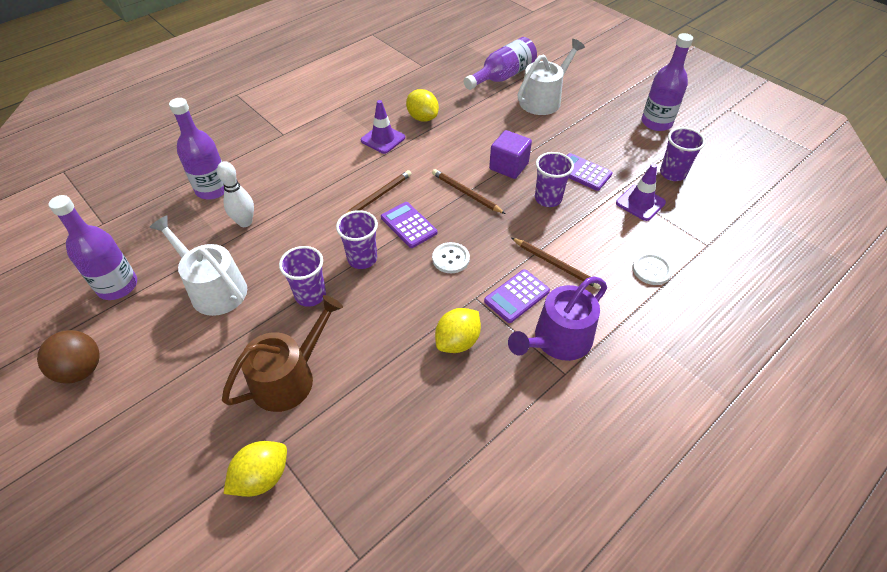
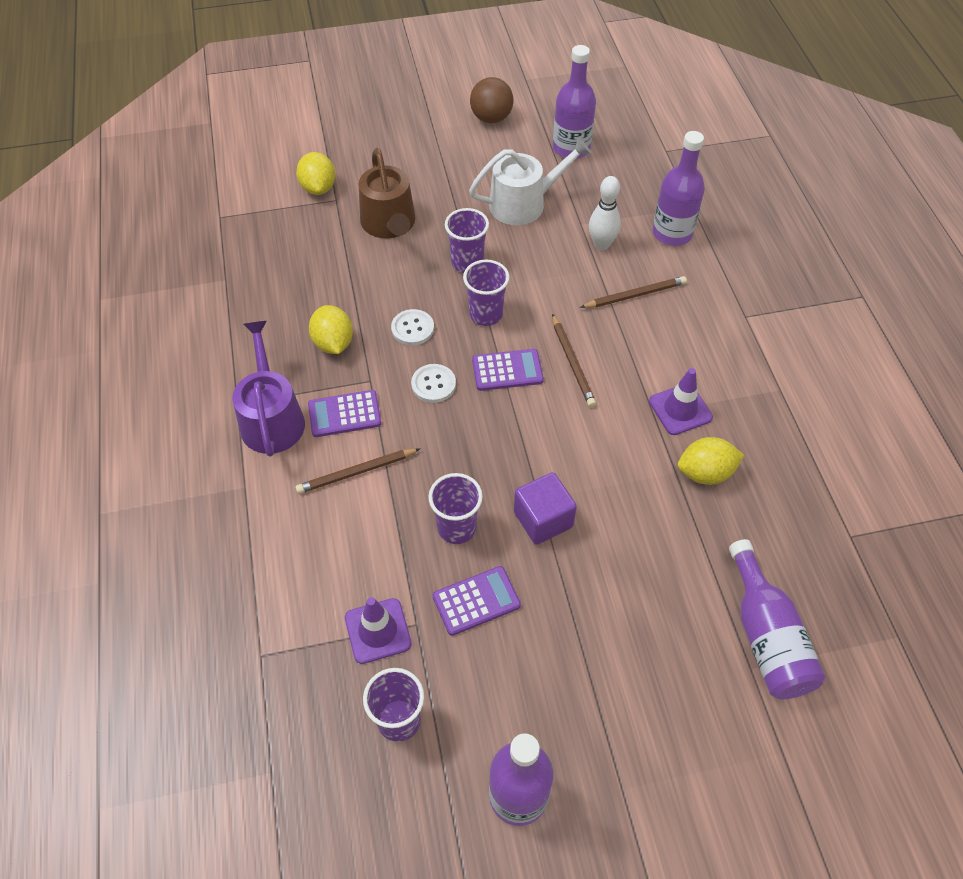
camera: 120 degrees right, 5 degrees up
(466, 193) = (523, 447): brown pencil -> brown pencil (635, 295)
(517, 296) = (344, 414): purple calculator -> purple calculator turned 90 degrees counterclockwise
(543, 99) = (670, 659): white watering can -> none
(651, 270) = (278, 561): white button -> white button (412, 328)

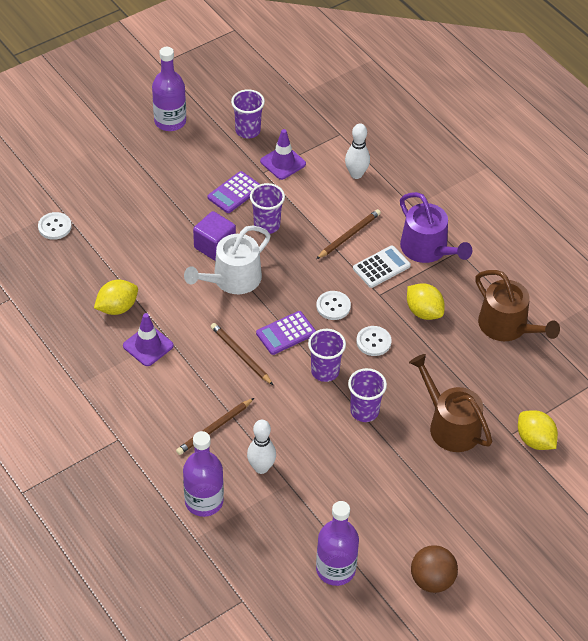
camera: 155 degrees right, 5 degrees down
(255, 297) = (507, 326): none -> brown watering can
(285, 568) = (356, 174): none -> white bowling pin
(344, 414) = (381, 267): purple calculator -> white calculator
(524, 203) = (348, 487): white watering can -> white watering can (232, 279)
(766, 637) = (55, 227): purple bottle -> white button

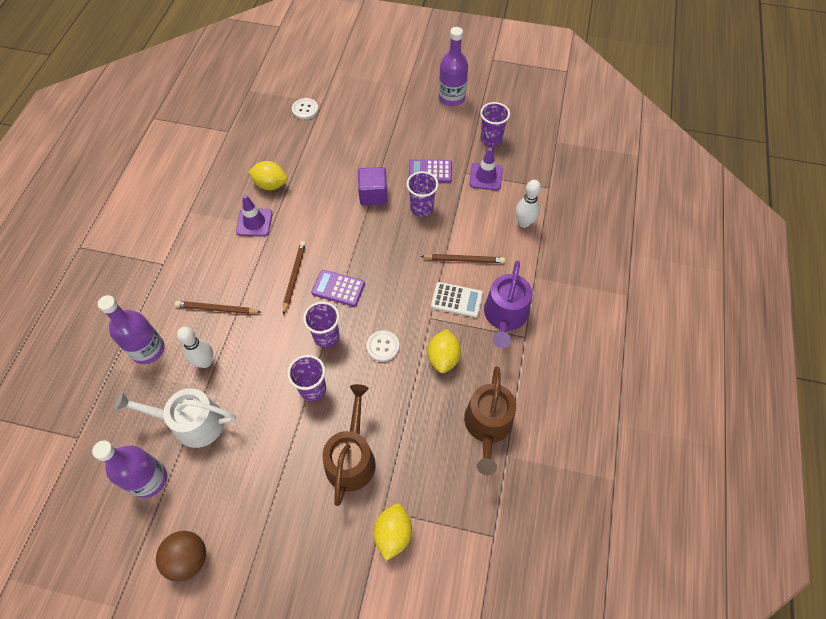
camera: 50 degrees right, 10 degrees up
(232, 279) = (355, 224): white watering can -> white watering can (192, 423)
(333, 306) = (390, 298): white button -> none

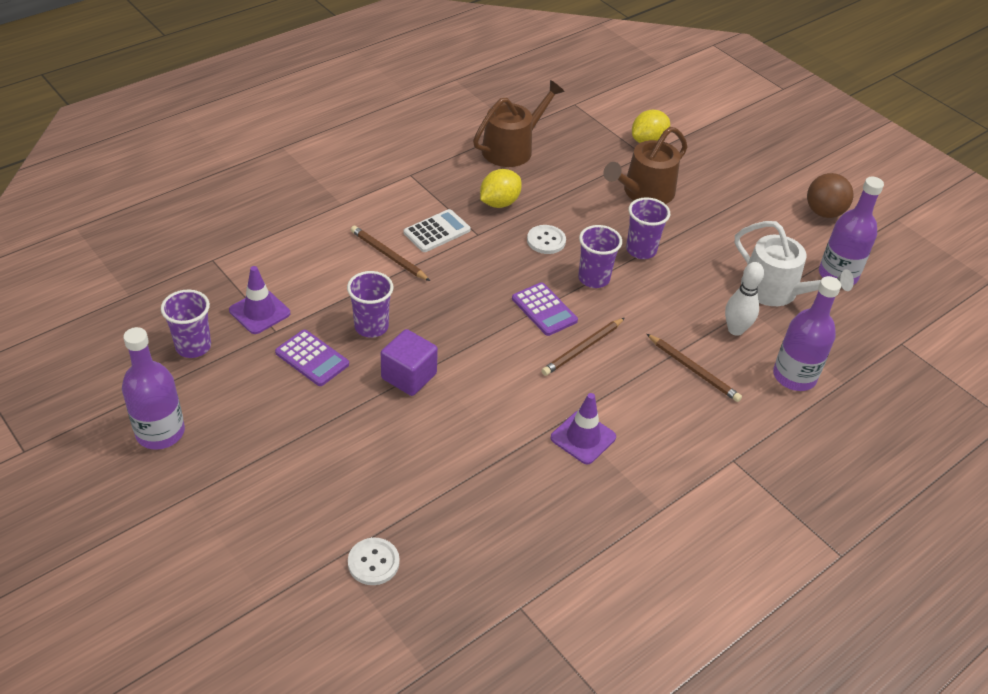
camera: 145 degrees left, 15 degrees down
(271, 184) = (523, 474): yellow lemon -> none
(456, 300) = (437, 231): white calculator -> white calculator turned 90 degrees clockwise
(505, 316) = (408, 196): purple watering can -> none
(524, 223) = (286, 247): white bowling pin -> none

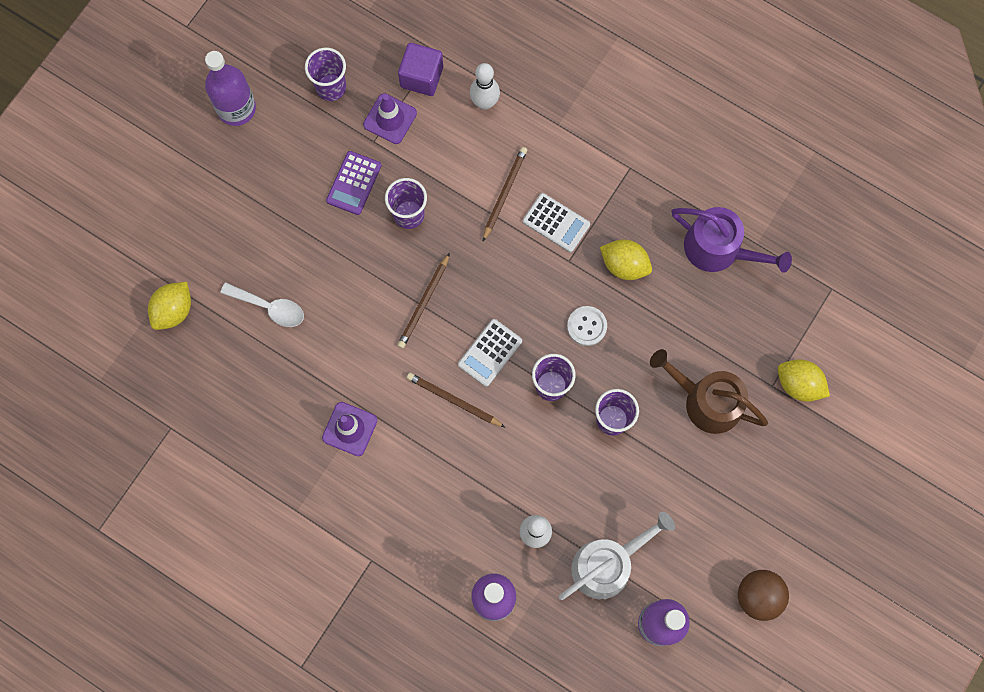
camera: 75 degrees right, 30 degrees up
(288, 243) = (484, 103): none -> white bowling pin
(373, 562) = (174, 310): white button -> yellow lemon
(409, 376) = (364, 267): purple cube -> purple cube (421, 77)
(414, 469) = (269, 307): none -> white spoon
(512, 148) = (719, 249): brown watering can -> purple watering can
(544, 309) = (490, 353): purple calculator -> white calculator
(693, 369) = (466, 505): brown pencil -> brown pencil (424, 303)
(776, 291) = (607, 564): white watering can -> white watering can turned 150 degrees counterclockwise

